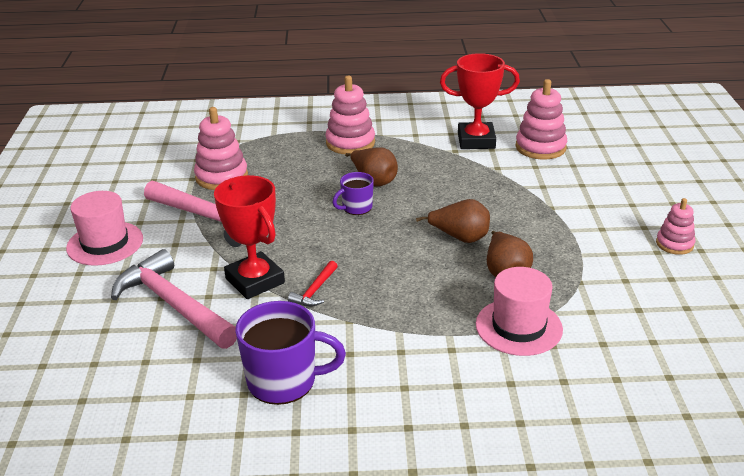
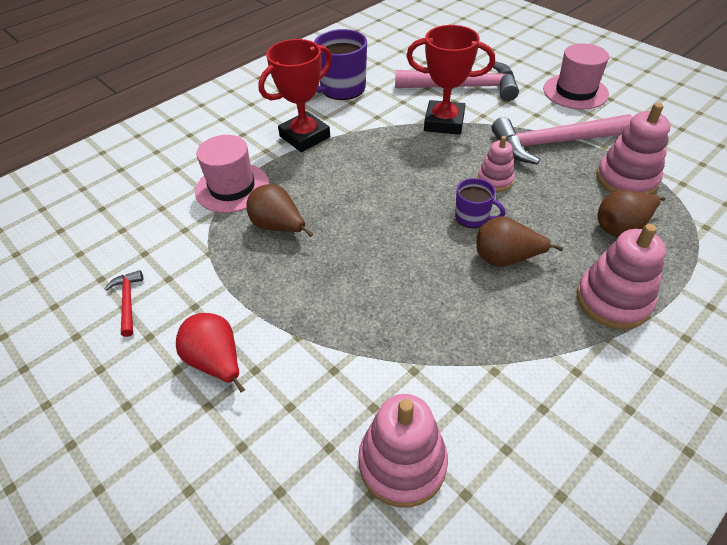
camera: 140 degrees right, 15 degrees up
(315, 290) = (397, 137): red hammer -> red hammer (128, 302)
(356, 208) = (472, 217): purple mug -> purple mug turned 105 degrees clockwise
(460, 237) = (349, 239): brown pear -> brown pear (622, 228)
(476, 141) = (495, 414): red trophy -> red trophy (305, 137)
(614, 219) = (216, 362): none -> red pear
(674, 244) = (132, 360): pink stacking toy -> pink stacking toy (495, 180)

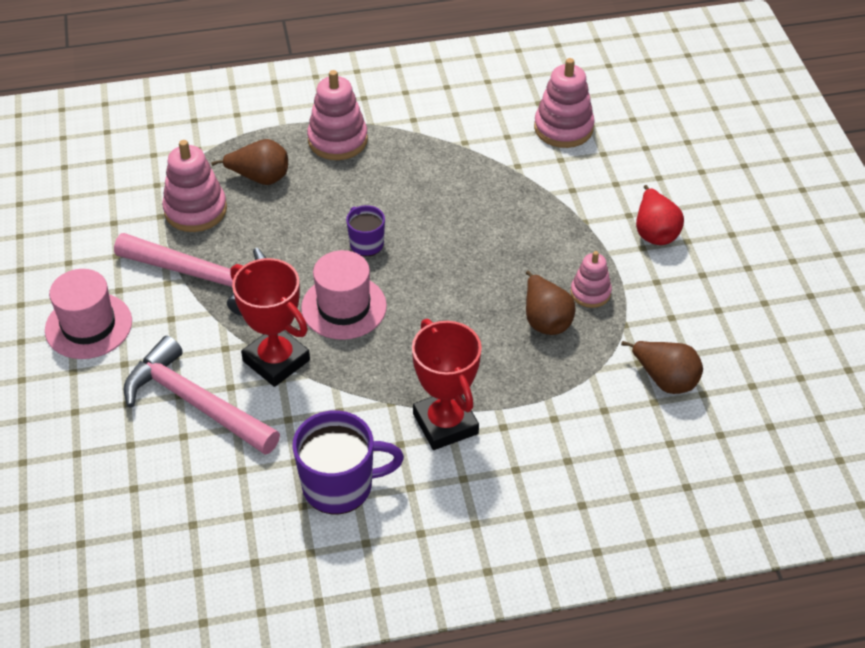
camera: 150 degrees left, 0 degrees up
(128, 302) = (713, 312): red hammer -> none
(232, 187) = (567, 390): pink hat -> pink hat (344, 307)
(305, 137) = (445, 424): red trophy -> red trophy turned 75 degrees clockwise
(495, 180) = (306, 267): pink stacking toy -> pink stacking toy (590, 293)
(505, 258) = (378, 200): brown pear -> brown pear (665, 379)

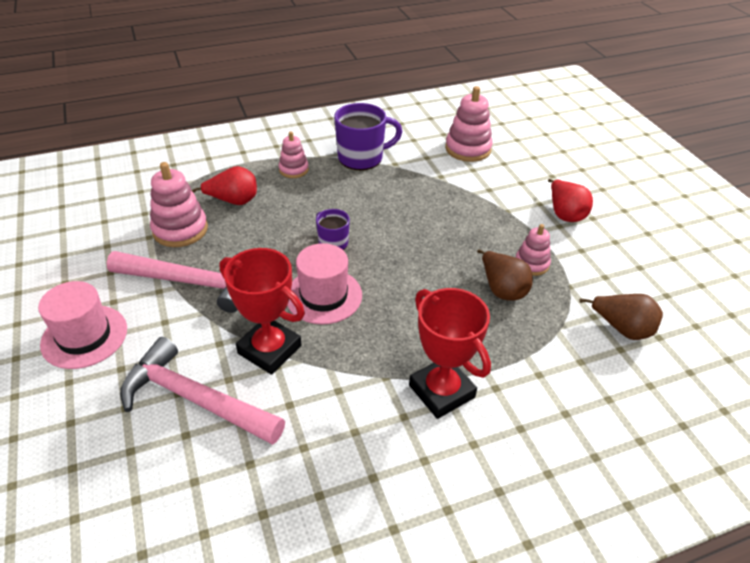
camera: 10 degrees left, 5 degrees down
(260, 178) = (233, 201): brown pear -> red pear
(337, 140) = (293, 170): pink stacking toy -> pink stacking toy, size x0.61
(340, 485) = (354, 468): purple mug -> purple mug (362, 158)

